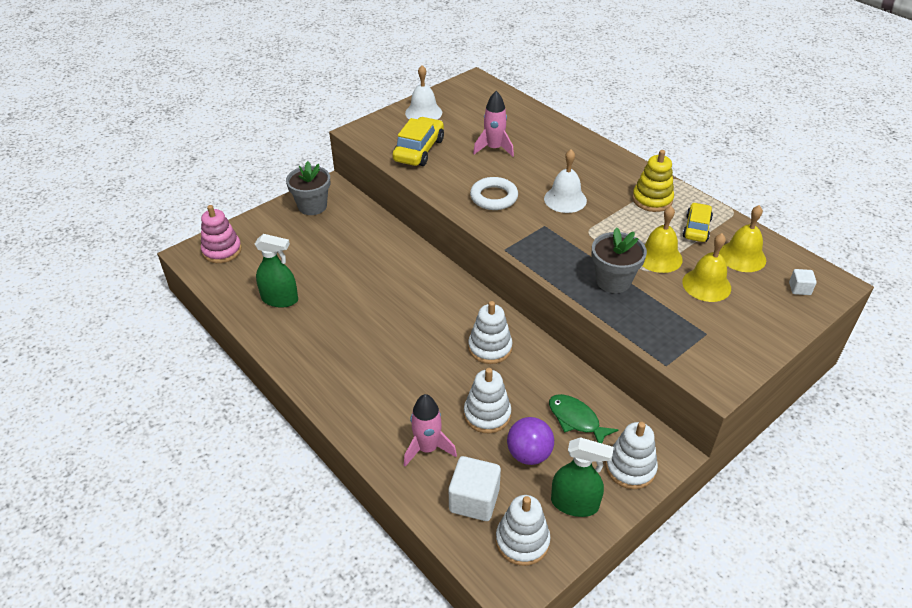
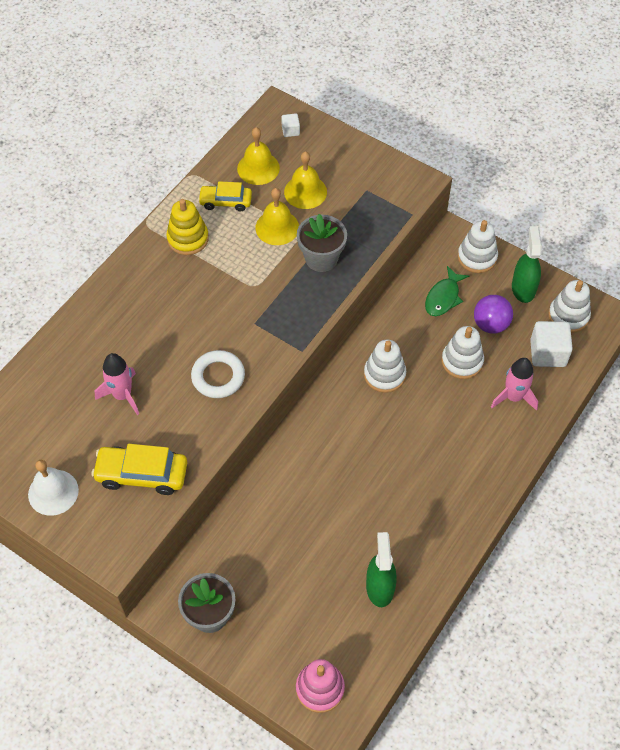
camera: 105 degrees left, 15 degrees up
(565, 199) = (205, 311): white bell -> none

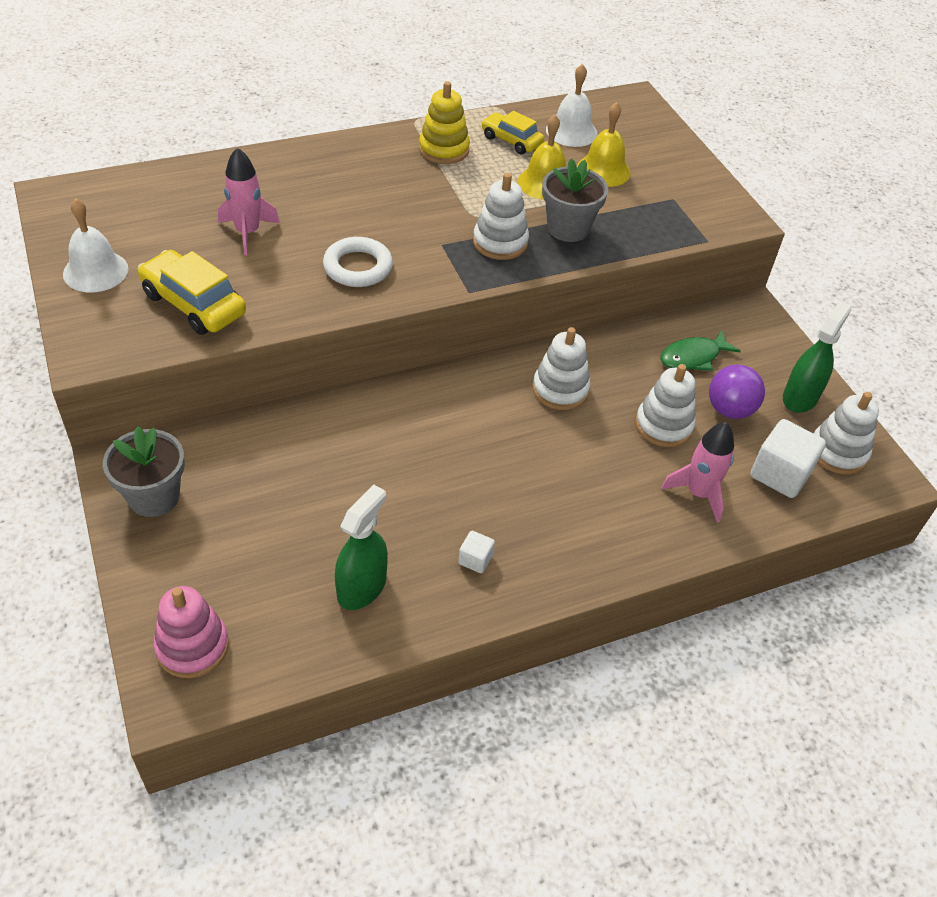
camera: 30 degrees right, 10 degrees down
(258, 168) = (571, 131): yellow bell -> white bell
(290, 131) = (634, 119): white cube -> white cube (475, 559)
(477, 257) = (766, 342): white stacking toy -> white stacking toy (500, 242)

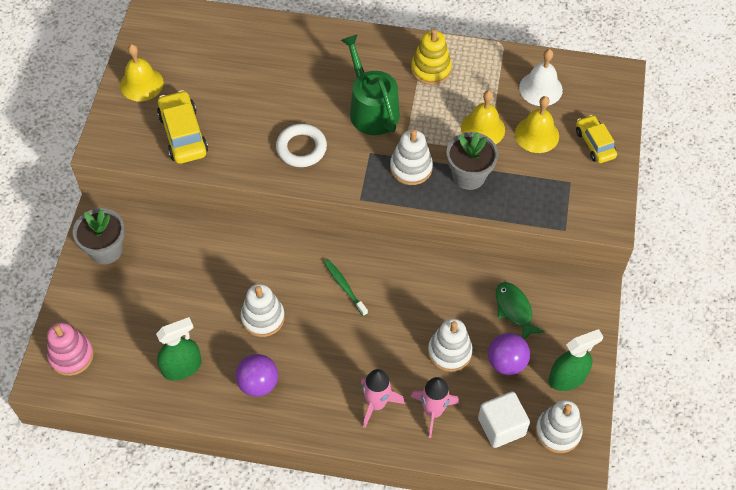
camera: 35 degrees right, 10 degrees up
(95, 271) = (141, 84): white bell -> yellow bell
(247, 232) = (250, 90): pink rocket -> pink rocket (376, 404)
(409, 204) = (371, 109): none -> green watering can
(475, 559) = (258, 383): white cube -> purple ball
(494, 411) = (344, 286): none -> green toothbrush
(511, 140) = (487, 80): yellow car -> yellow car (594, 144)
(560, 389) = (400, 291): white stacking toy -> white stacking toy (263, 317)
(693, 357) = (514, 310): green fish -> green fish turned 60 degrees clockwise

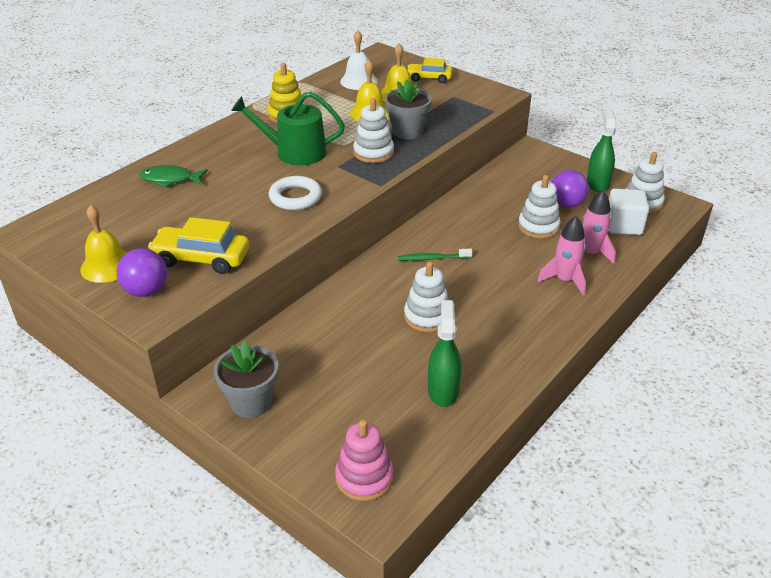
camera: 60 degrees left, 20 degrees down
(258, 383) = (498, 343): purple ball -> purple ball (146, 291)
(514, 310) = (521, 185): green fish -> green fish (170, 179)

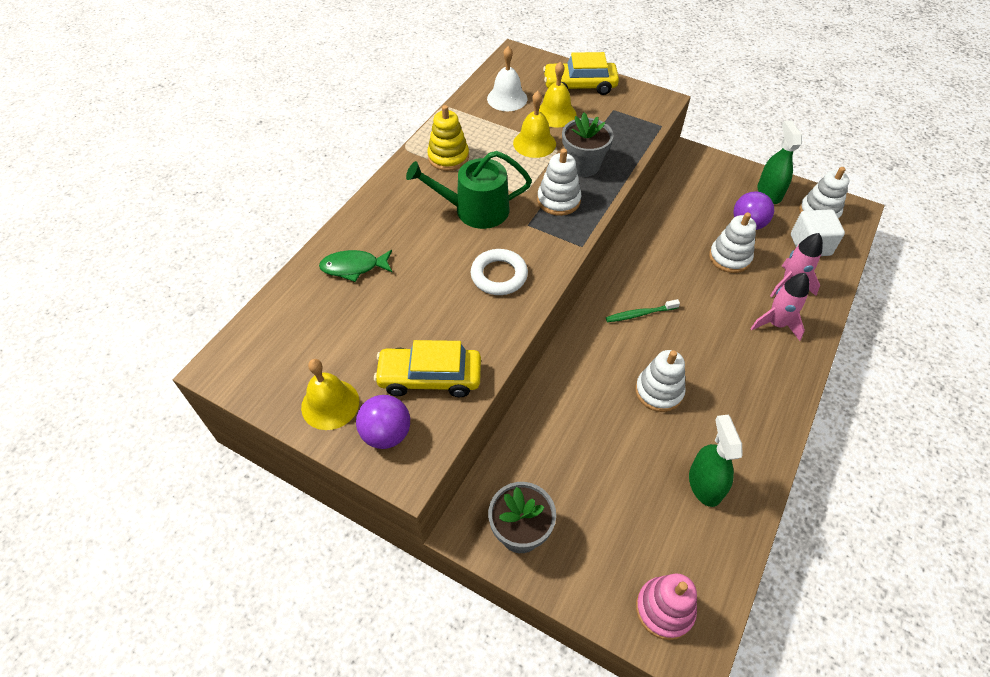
camera: 10 degrees left, 15 degrees up
(429, 78) = (579, 86): yellow car -> yellow car, size x1.52

